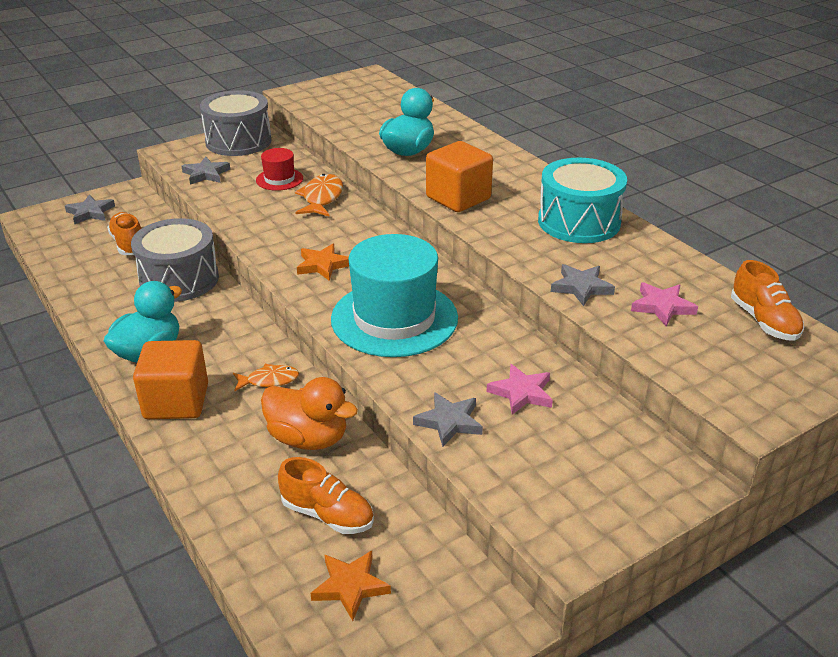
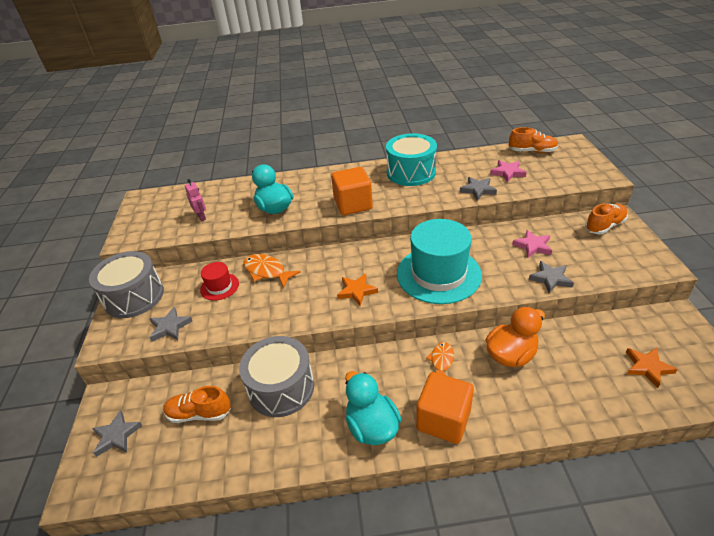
camera: 60 degrees left, 5 degrees up
(327, 514) = (585, 363): orange shoe -> orange shoe (604, 226)
(360, 116) = (201, 217): none -> pink robot

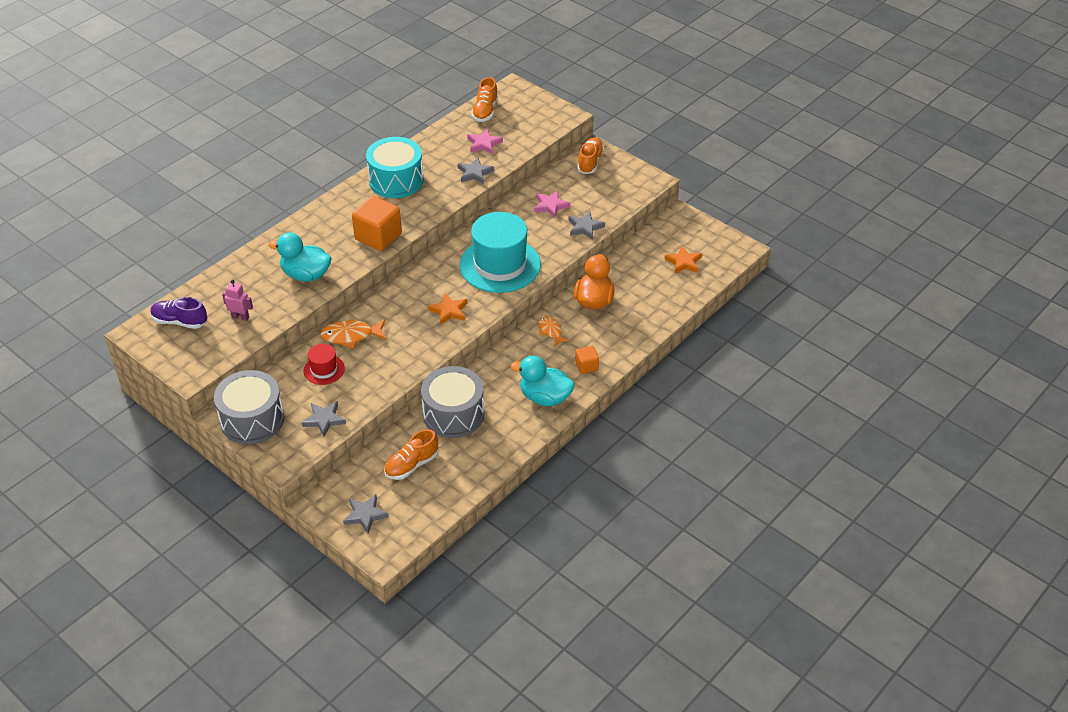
camera: 45 degrees left, 5 degrees up
(169, 202) = (180, 321): none -> purple shoe
(443, 420) = (586, 366): orange cube -> orange cube, size x0.52
(532, 151) = (485, 111): orange shoe -> orange shoe turned 135 degrees clockwise

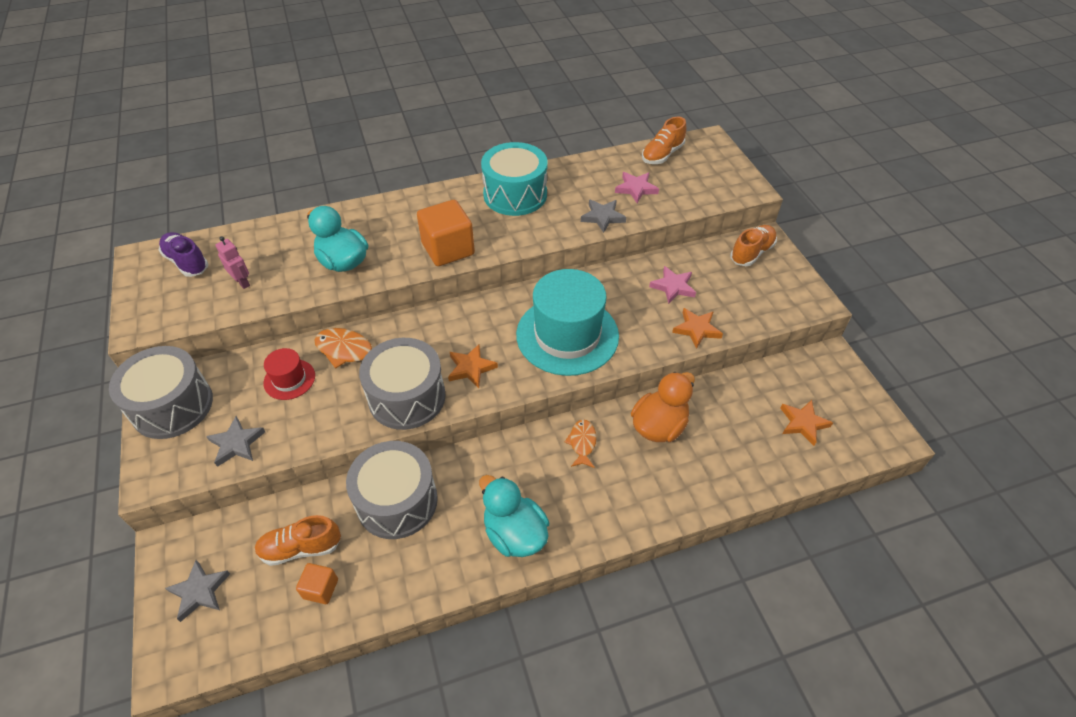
camera: 30 degrees right, 5 degrees up
(419, 345) = (407, 397): none -> grey drum
(585, 227) = (696, 329): grey star -> orange star
(586, 366) = (593, 514): orange cube -> orange cube (320, 589)

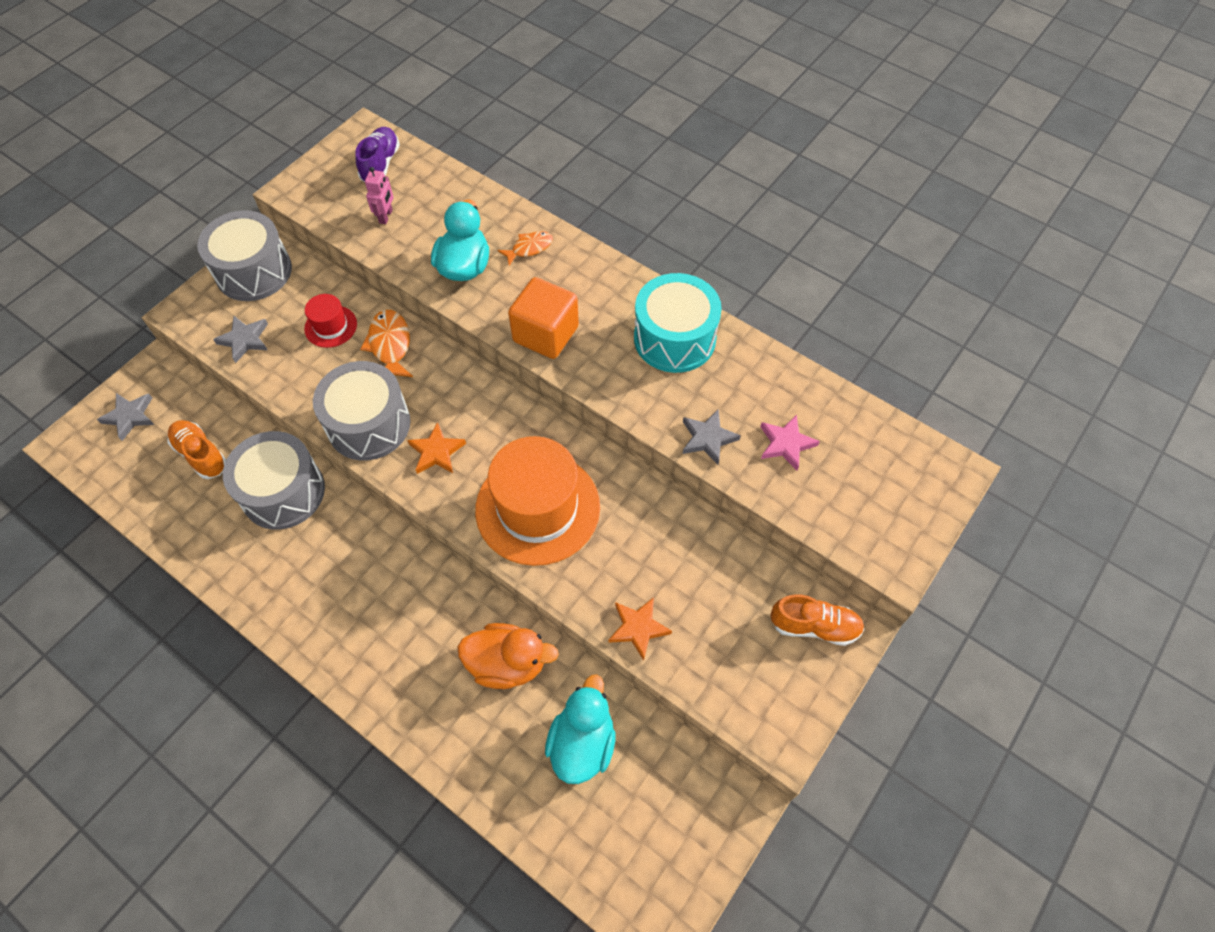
camera: 55 degrees right, 10 degrees up
(320, 589) = (173, 494): orange cube -> none
(514, 533) = (304, 605): turquoise duck -> turquoise duck (582, 743)
(567, 335) = (537, 508): turquoise hat -> orange hat
(582, 443) = (439, 603): orange fish -> orange fish (529, 248)
(662, 154) = (875, 437): orange shoe -> none
(673, 287) = (687, 570): pink star -> none
(803, 423) = (612, 814): orange star -> none

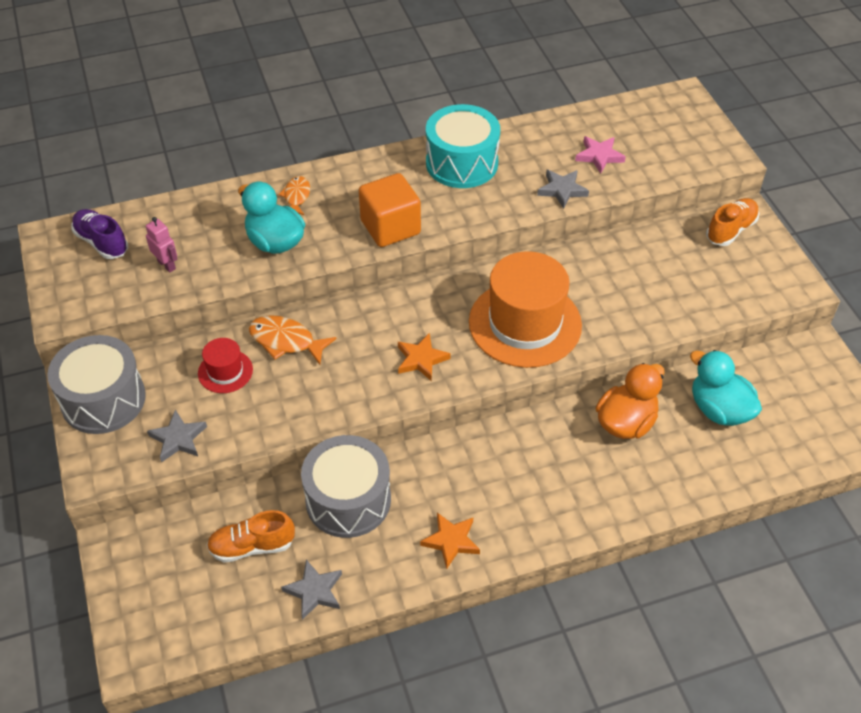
camera: 55 degrees left, 10 degrees down
(130, 416) = (153, 588): grey star -> grey star (314, 591)
(369, 424) = (354, 390): grey drum -> none
(638, 628) = (667, 317): orange star -> orange star (451, 541)

